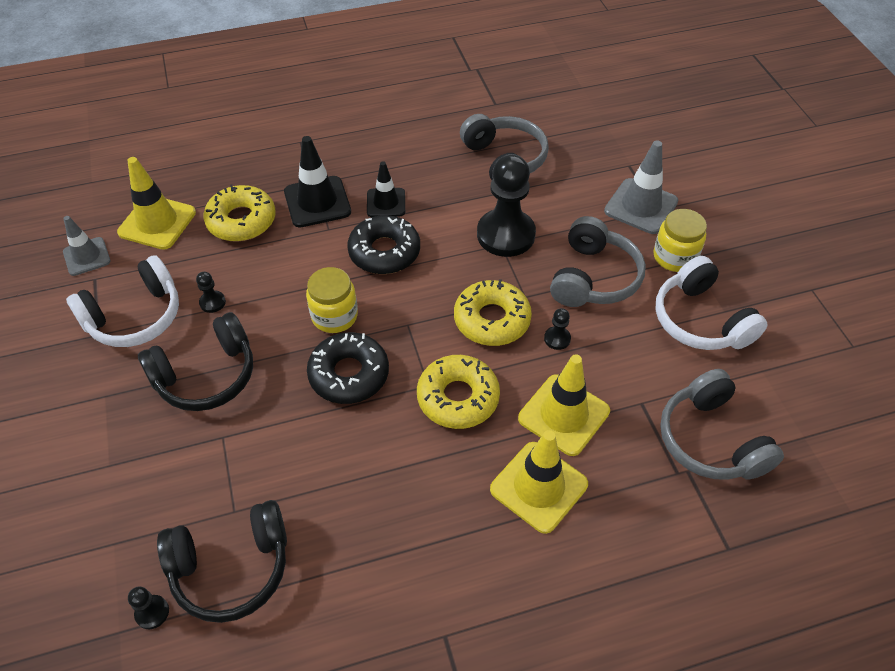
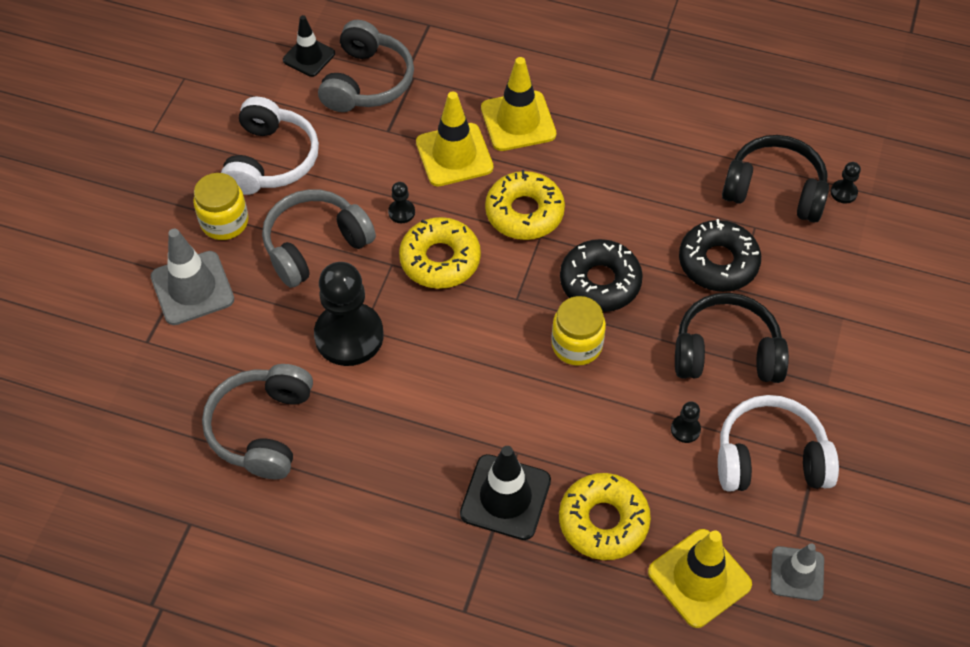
camera: 145 degrees left, 5 degrees up
(384, 252) = (481, 387): black donut -> black donut (718, 262)
(386, 203) = (434, 449): black traffic cone -> black traffic cone (309, 57)

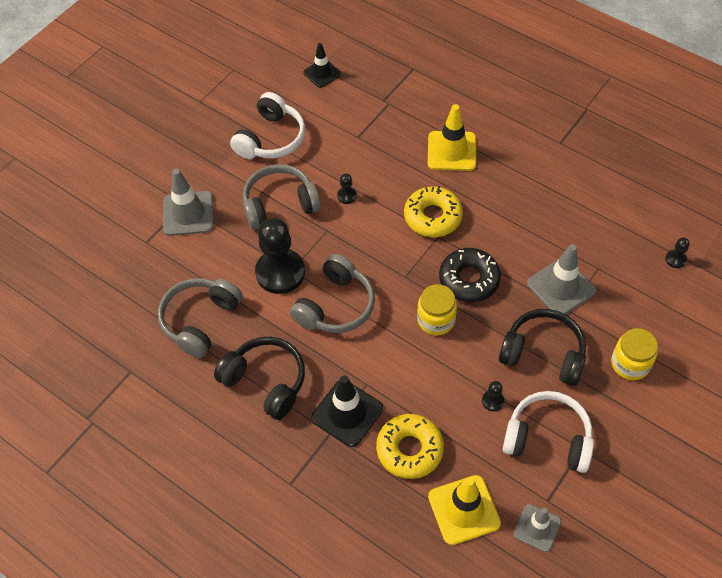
camera: 20 degrees right, 0 degrees up
(224, 222) = (225, 174): yellow jar -> yellow jar (630, 364)
(367, 82) = (356, 99): grey headphones -> grey headphones (336, 306)
(440, 259) = (361, 235): yellow donut -> none
(454, 155) = (398, 164): yellow traffic cone -> none
(718, 262) = (561, 287): black donut -> grey traffic cone
(774, 190) = (623, 245): black headphones -> black headphones (266, 381)

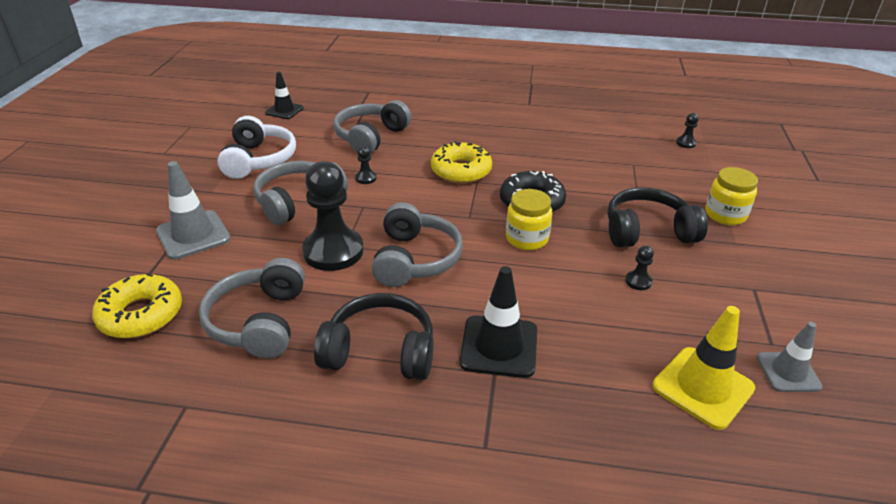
camera: 30 degrees left, 20 degrees down
(379, 141) = (370, 137): none -> grey headphones
(409, 449) = (595, 354): yellow donut -> yellow donut (141, 314)
(451, 151) = (443, 128): yellow traffic cone -> none
(548, 438) = (717, 292): white headphones -> none
(561, 287) = (616, 184): grey traffic cone -> none

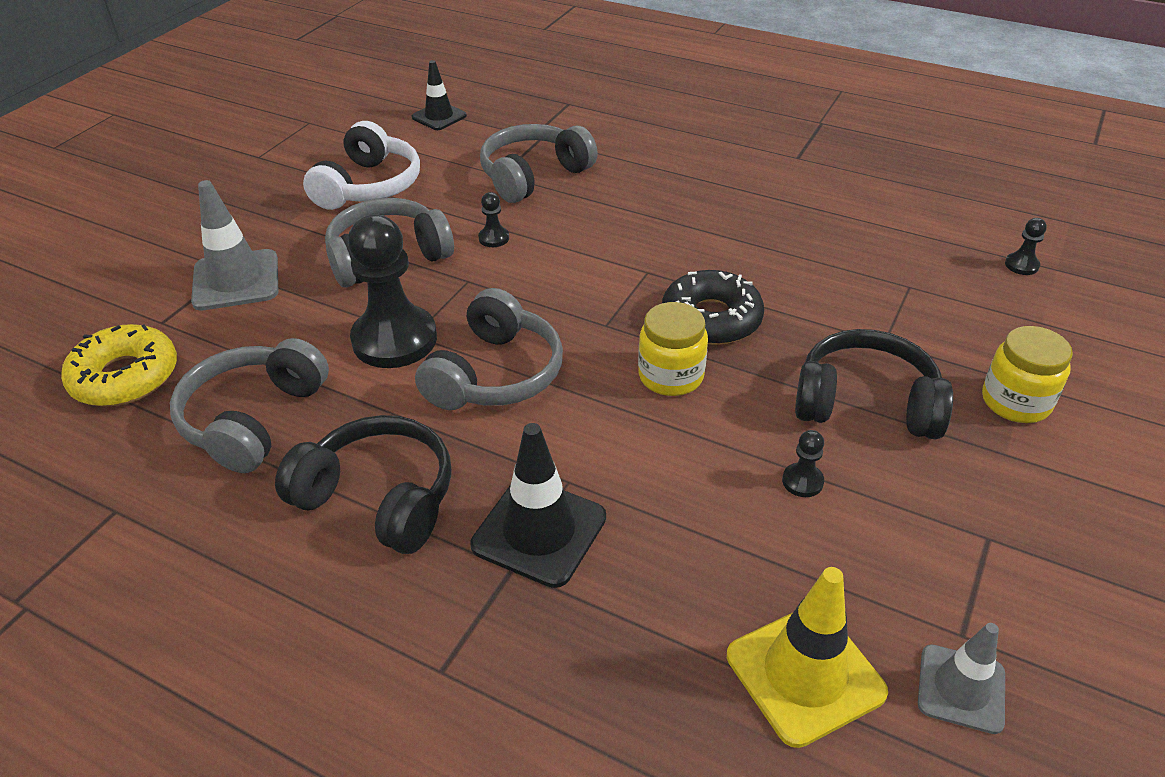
camera: 20 degrees right, 5 degrees up
(461, 171) = (633, 250): yellow donut -> none

